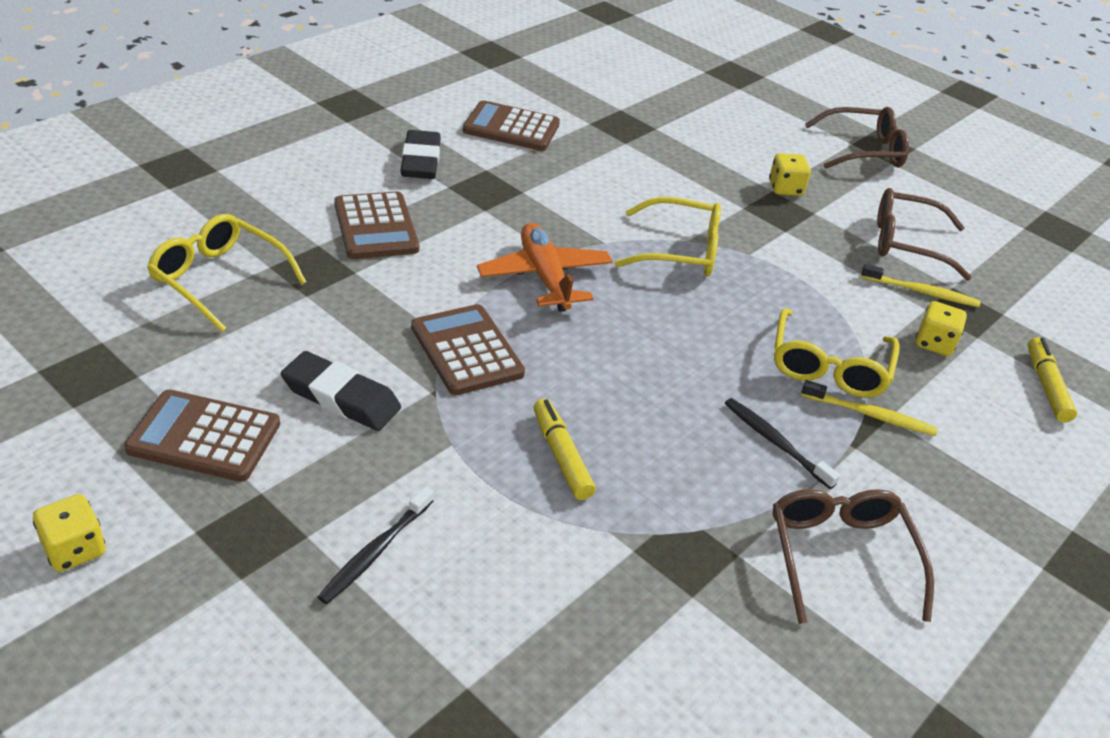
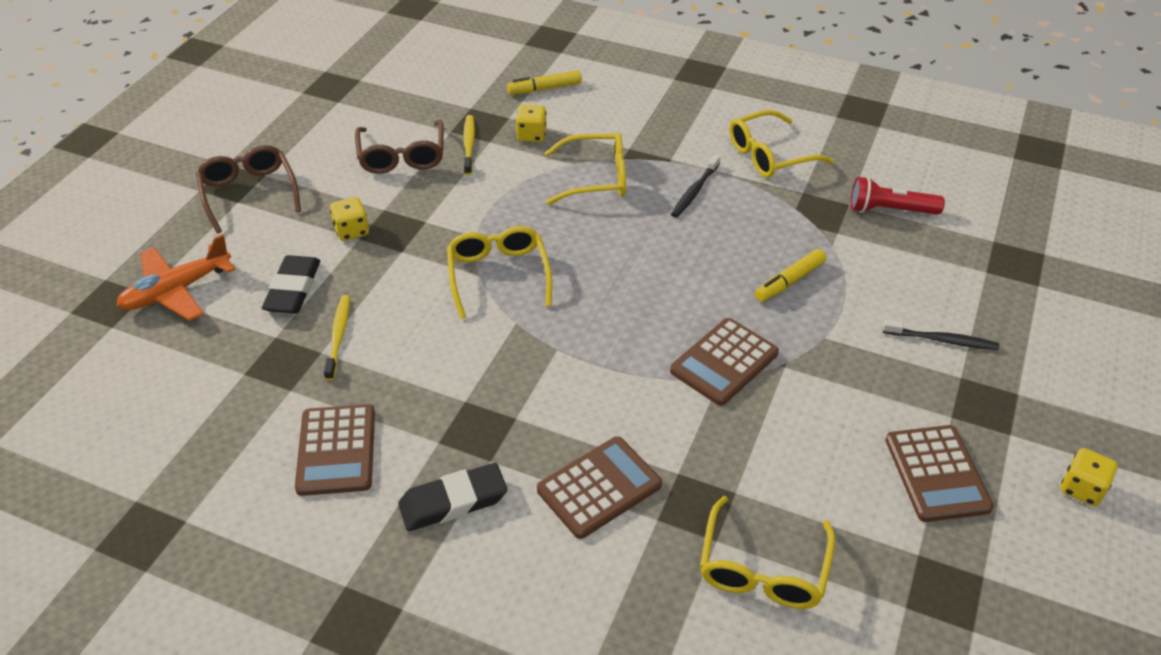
camera: 105 degrees left, 5 degrees up
(341, 397) = (833, 414): black eraser -> black eraser (293, 289)
(544, 277) = (595, 346): orange plane -> orange plane (177, 290)
(659, 640) = (889, 210): none -> red flashlight
(840, 557) = (769, 155): brown glasses -> yellow glasses
(871, 415) = (633, 155): yellow toothbrush -> yellow toothbrush (338, 336)

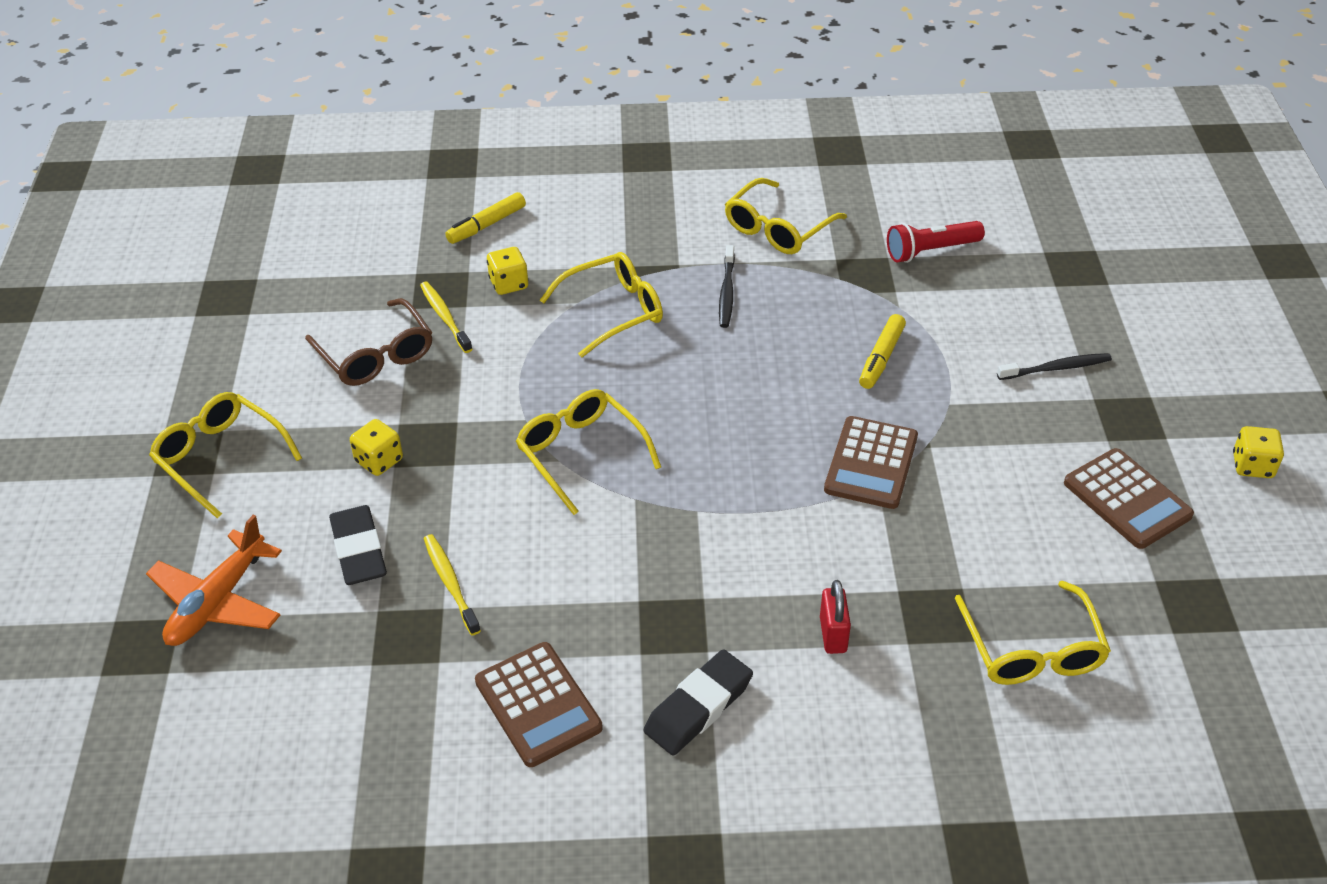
camera: 25 degrees left, 0 degrees up
(249, 193) = (220, 458): brown glasses -> yellow glasses
(599, 487) = (833, 635): brown calculator -> red padlock

